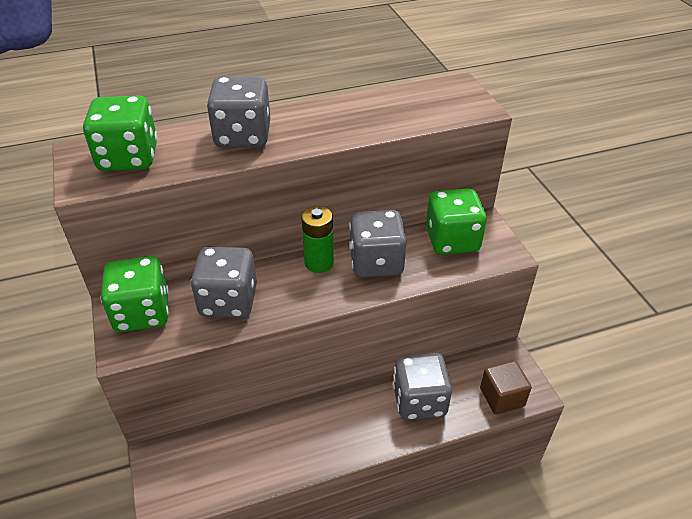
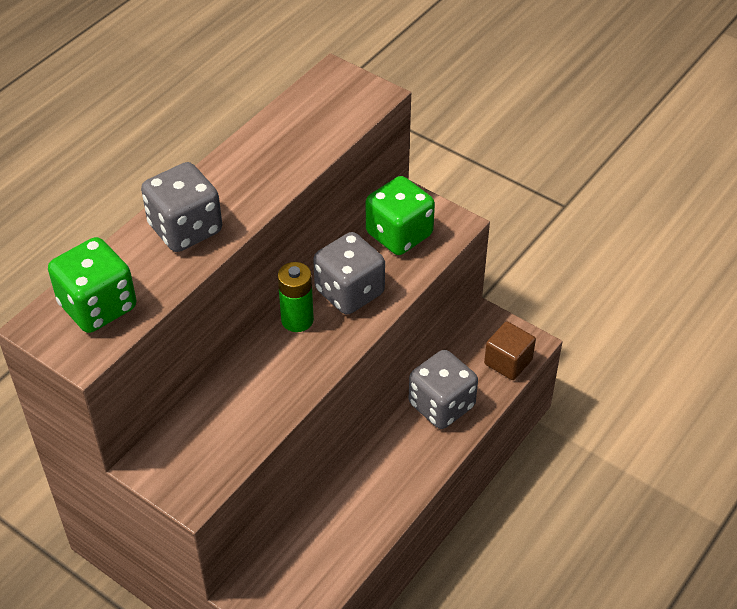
camera: 35 degrees left, 5 degrees up
(142, 313) = (176, 457): green dice -> none
(228, 301) = (247, 401): grey dice -> none

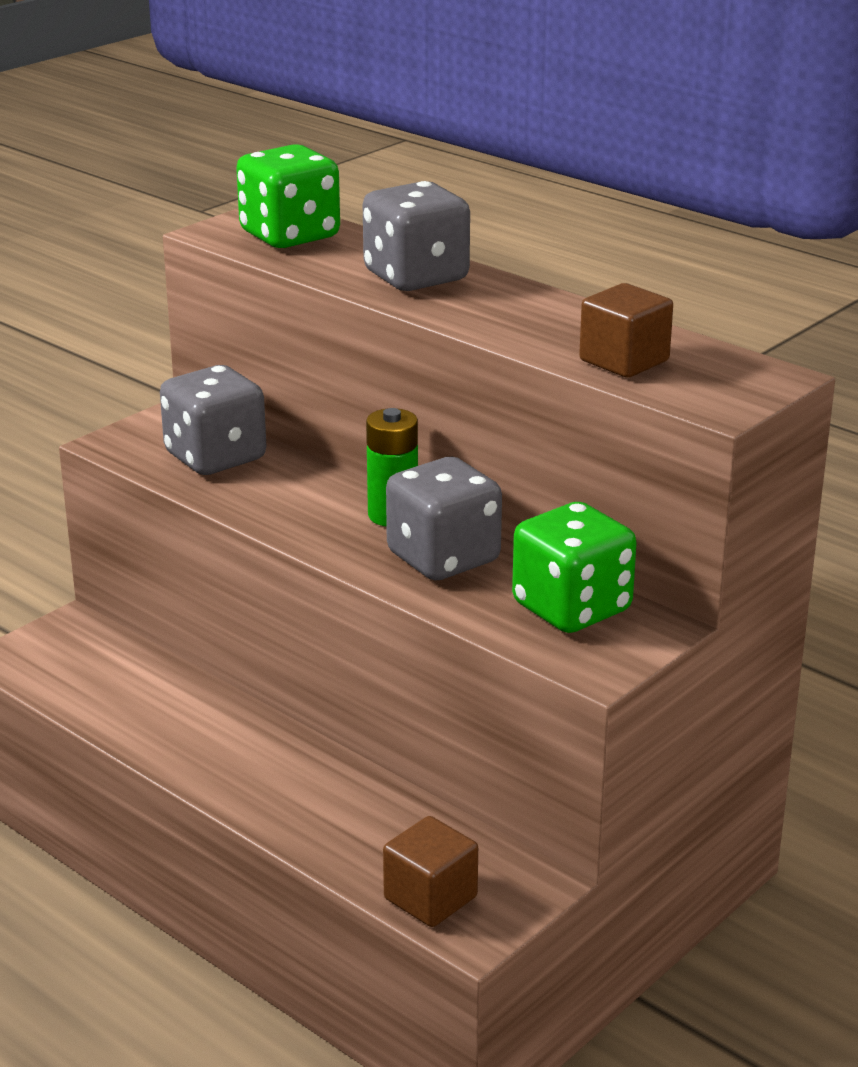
camera: 95 degrees right, 20 degrees down
(319, 130) = (624, 361): none -> brown cube
(441, 405) = (345, 811): grey dice -> grey dice (215, 457)

